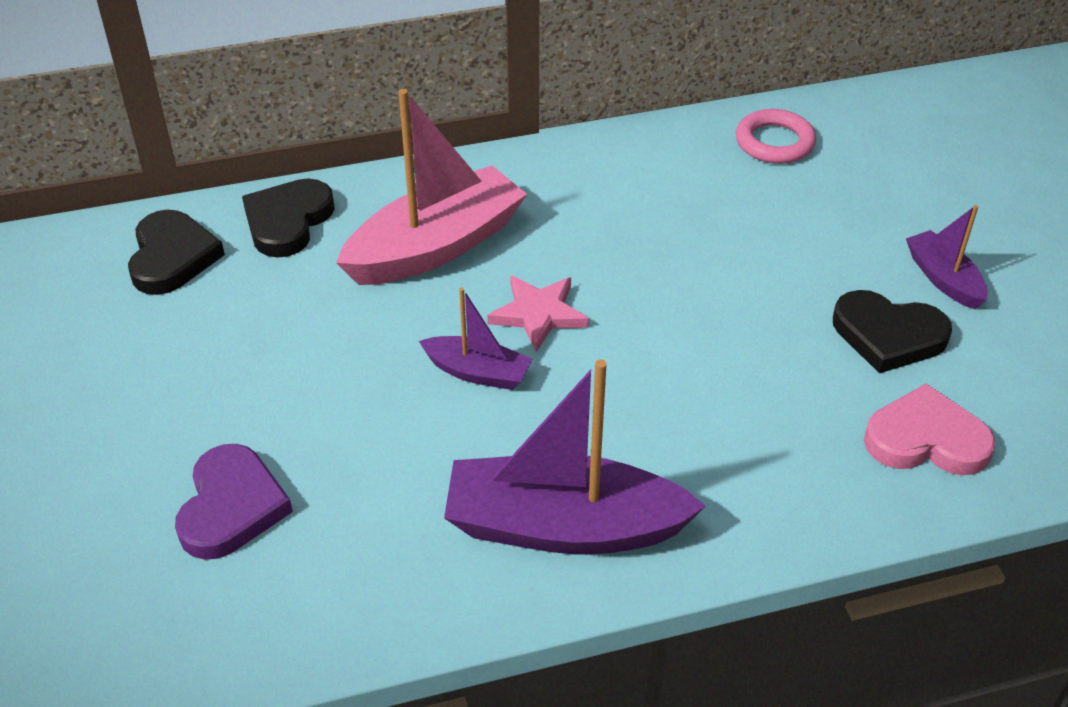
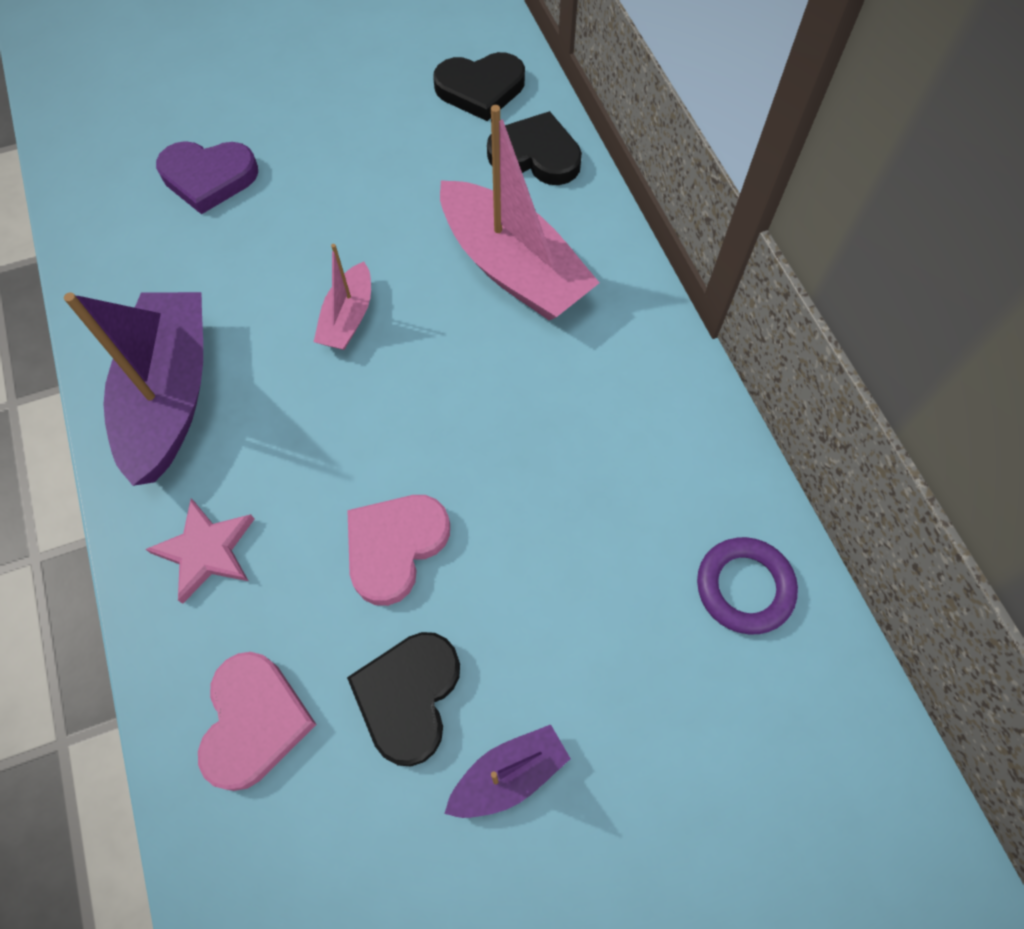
camera: 85 degrees right, 20 degrees up
(477, 372) = (348, 317): purple boat -> pink boat
(538, 314) = (425, 359): pink star -> pink star (206, 551)
(747, 341) = (395, 547): none -> pink heart
(774, 142) = (744, 587): pink ring -> purple ring

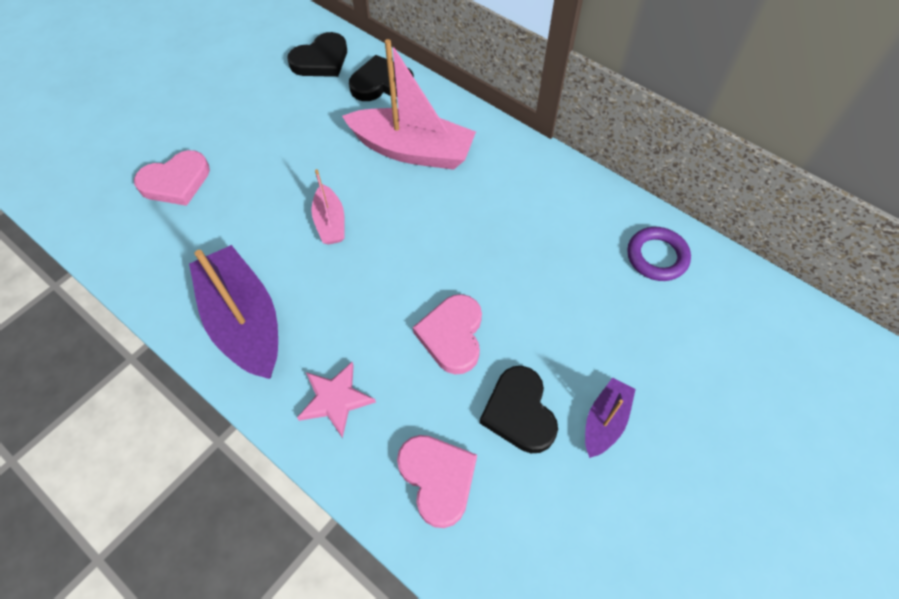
camera: 30 degrees left, 5 degrees down
(209, 177) = (176, 182): purple heart -> pink heart

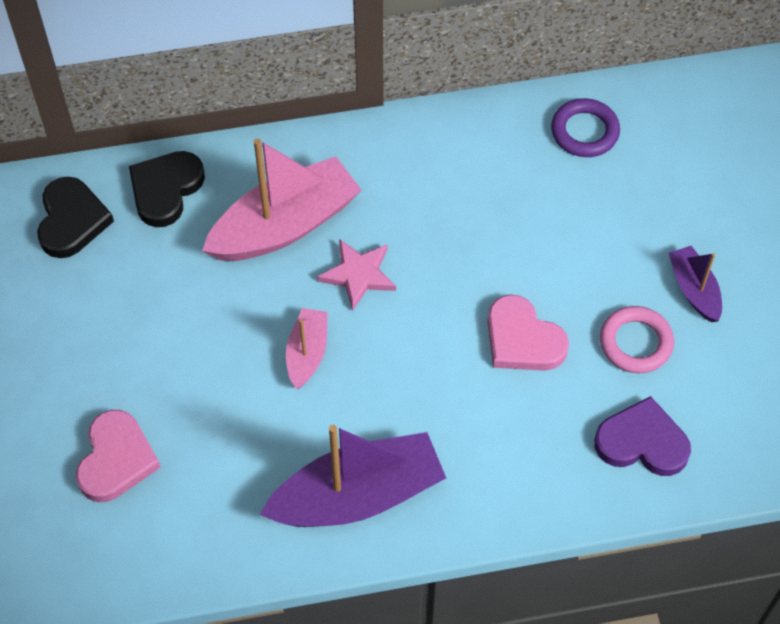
camera: 50 degrees left, 0 degrees up
(244, 322) = (357, 496): purple boat -> purple boat turned 150 degrees clockwise
(330, 222) = (307, 353): pink boat -> pink boat turned 105 degrees counterclockwise
(335, 399) = (506, 471): pink star -> pink star (358, 275)
(437, 478) = (642, 442): pink heart -> purple heart
(519, 412) = (635, 343): black heart -> pink ring

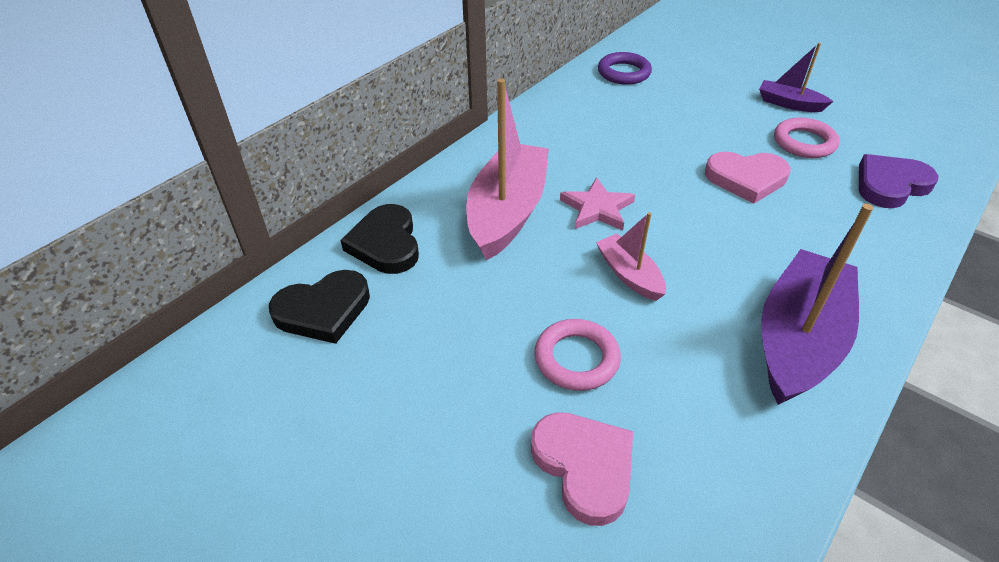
camera: 40 degrees left, 15 degrees down
(72, 220) = (323, 310): black heart -> black heart turned 105 degrees clockwise
(192, 388) = (576, 358): none -> pink ring

